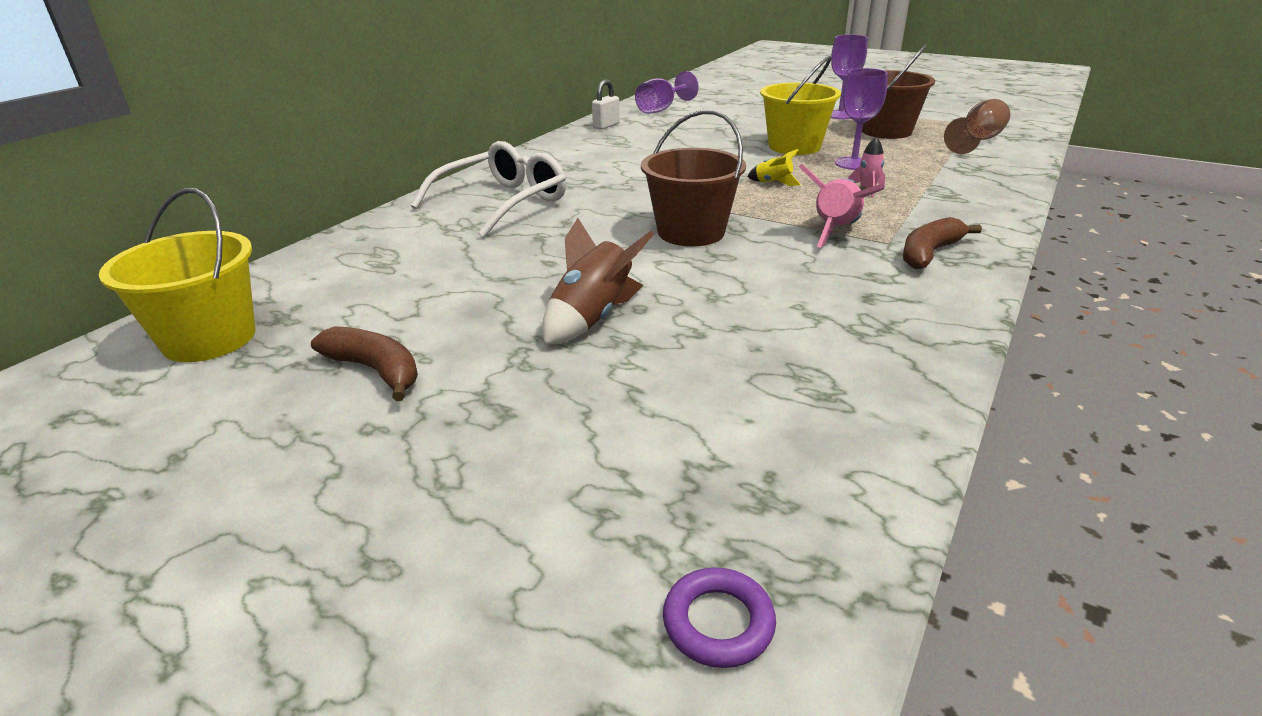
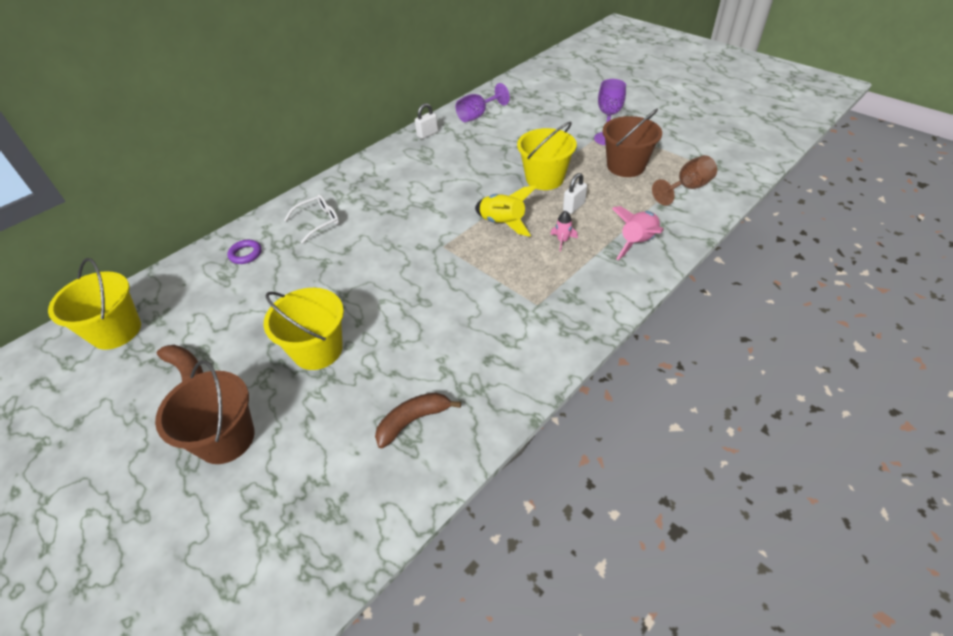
camera: 15 degrees right, 15 degrees up
(503, 202) = (318, 221): white glasses -> white glasses, size x0.60
(593, 318) = (317, 350): brown rocket -> yellow bucket
(691, 232) = (417, 273): brown bucket -> brown bucket (226, 438)
(718, 622) = (268, 584): purple ring -> purple ring (245, 254)
(773, 183) = (503, 223): yellow rocket -> yellow rocket, size x1.83
(836, 231) = (511, 286): pink rocket -> pink rocket (637, 243)
(853, 163) = (573, 207): purple goblet -> white padlock
(929, 253) = (556, 320): brown banana -> brown banana (413, 421)

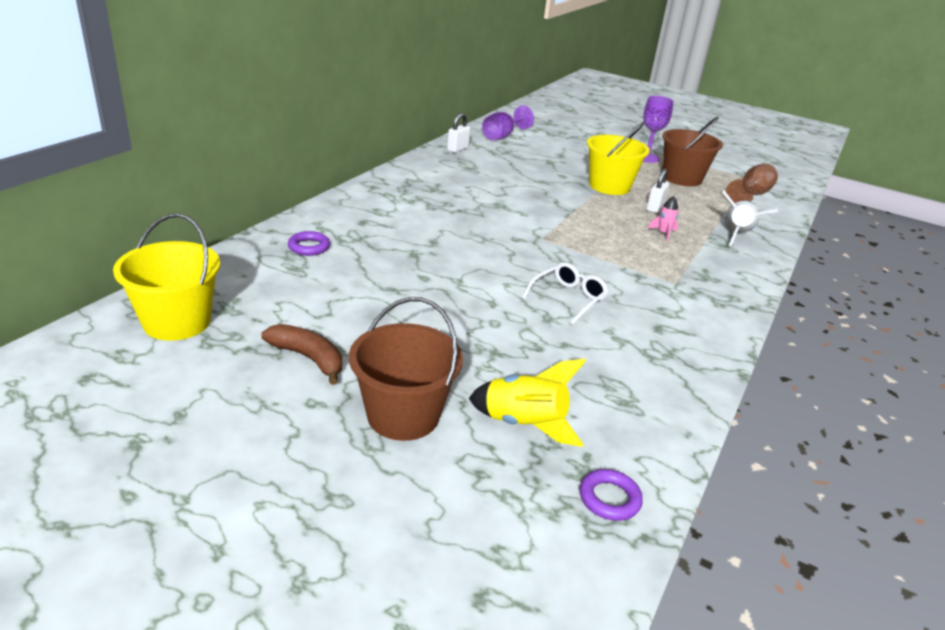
camera: 20 degrees left, 15 degrees down
(317, 350) = (461, 329): yellow bucket -> none
(318, 221) = (381, 218): white glasses -> white glasses (568, 298)
(336, 543) = (609, 499): none -> purple ring
(413, 421) = (617, 383): brown banana -> none
(503, 223) = (592, 220): yellow rocket -> yellow rocket (524, 424)
(637, 243) = (736, 234): pink rocket -> white rocket

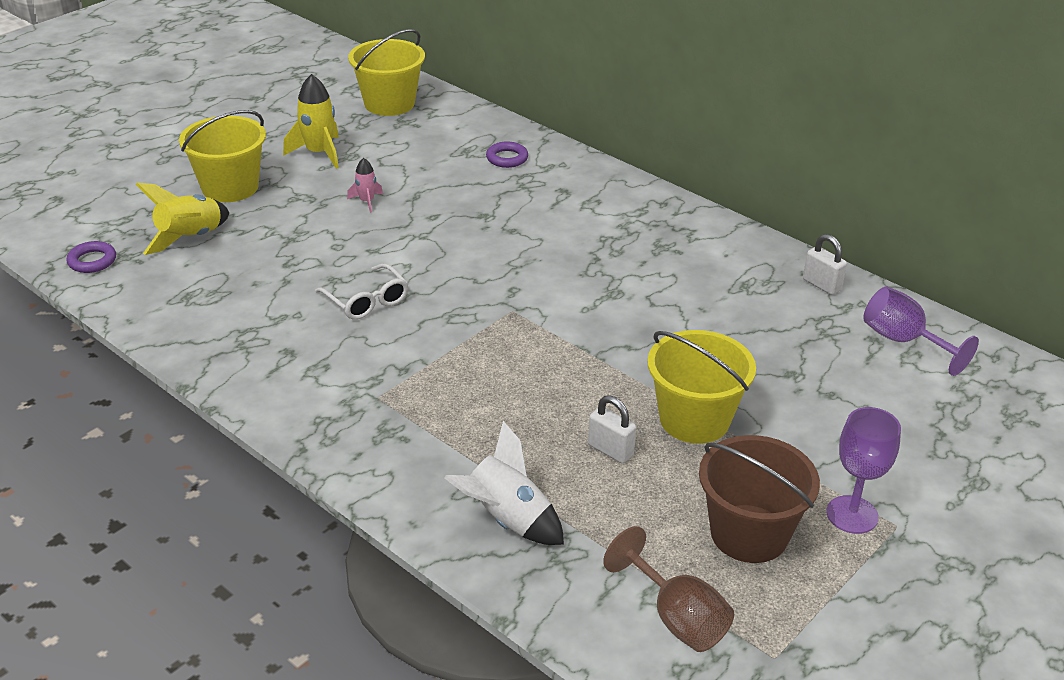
camera: 105 degrees right, 5 degrees up
(308, 358) = (319, 153): brown banana -> yellow rocket
(403, 415) = (230, 187): brown bucket -> yellow bucket
(663, 233) = (518, 431): pink rocket -> pink rocket (367, 201)

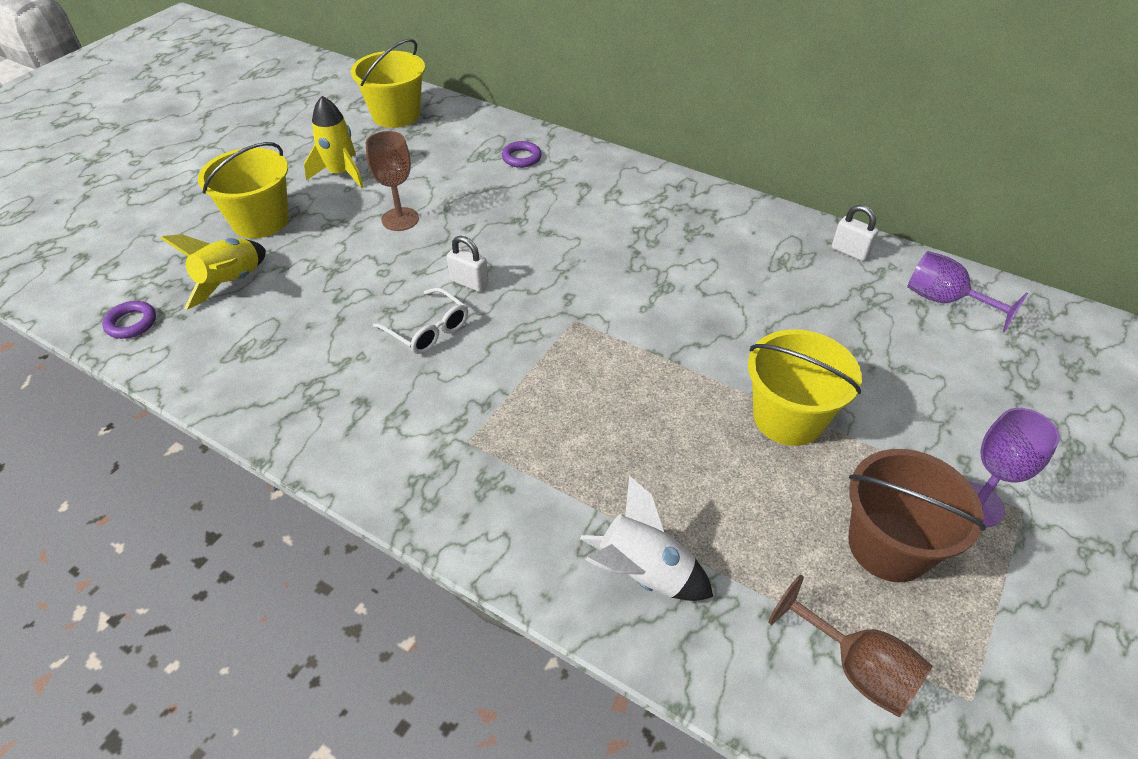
camera: 10 degrees left, 10 degrees up
(367, 201) = (400, 219): pink rocket -> brown goblet
(610, 450) = (720, 467): white padlock -> white padlock (469, 282)

